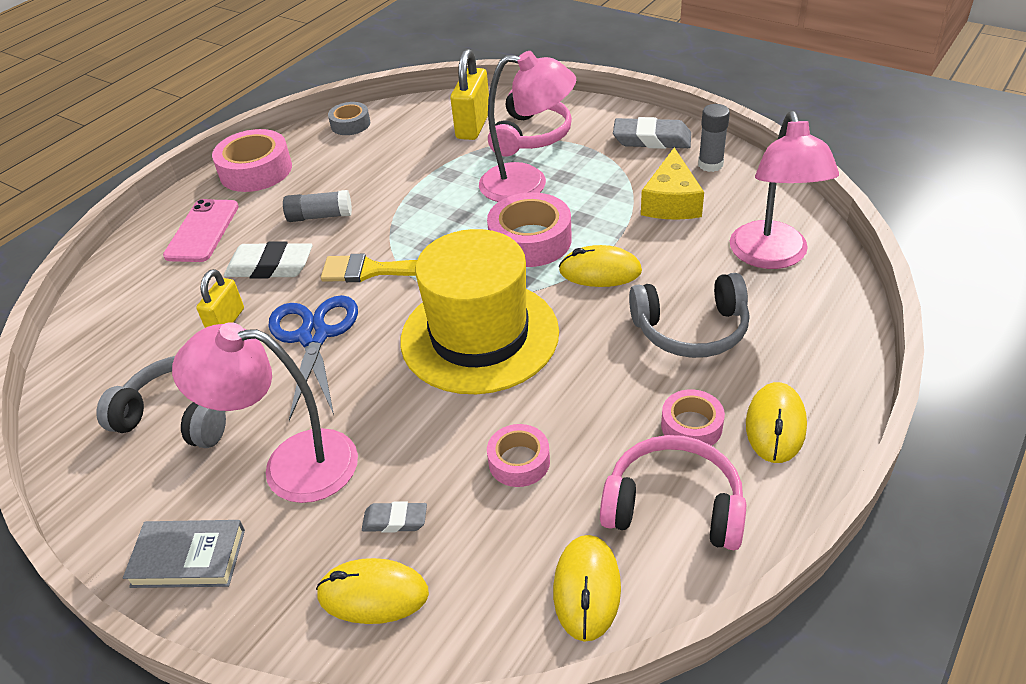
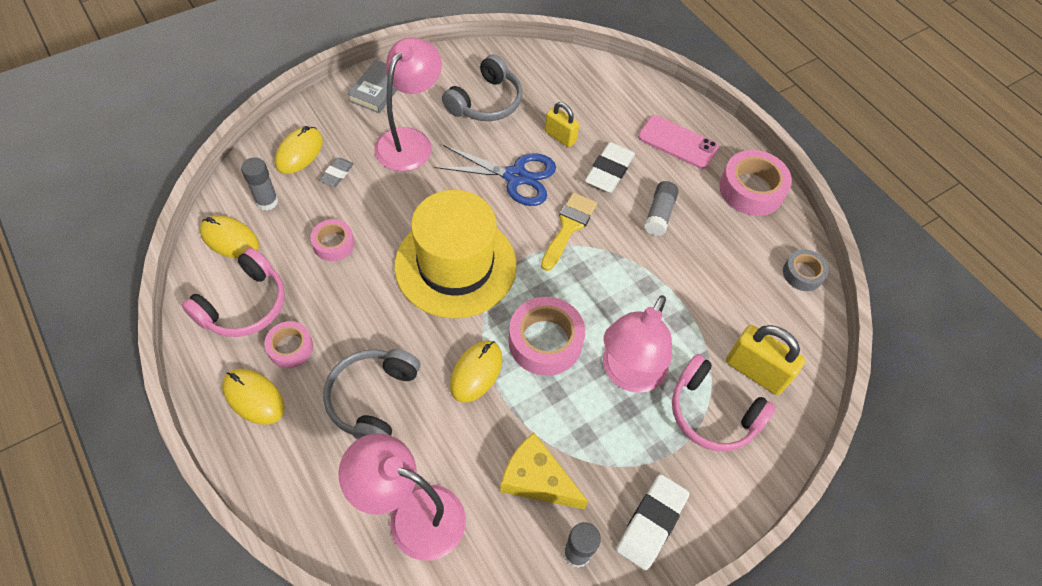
camera: 105 degrees right, 15 degrees up
(492, 582) = (267, 201): none -> grey glue stick
(651, 139) = (651, 523): grey eraser -> white eraser

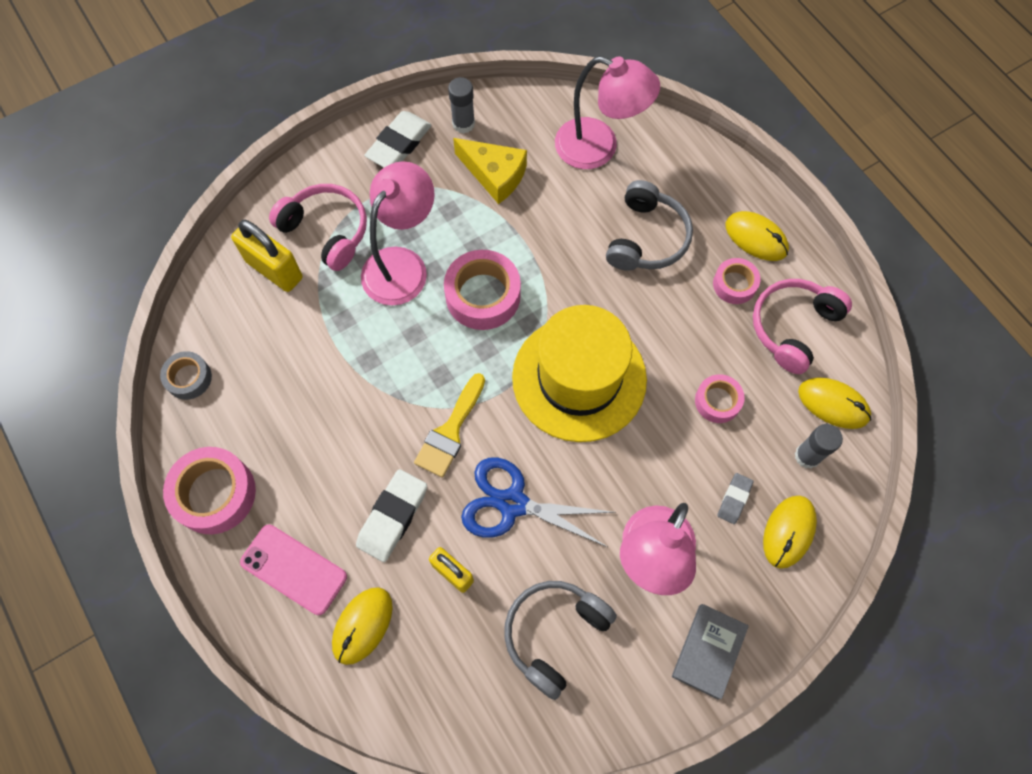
camera: 175 degrees left, 10 degrees up
(476, 372) = (551, 264): yellow mouse -> yellow mouse (362, 625)
(659, 214) = (339, 452): grey glue stick -> none

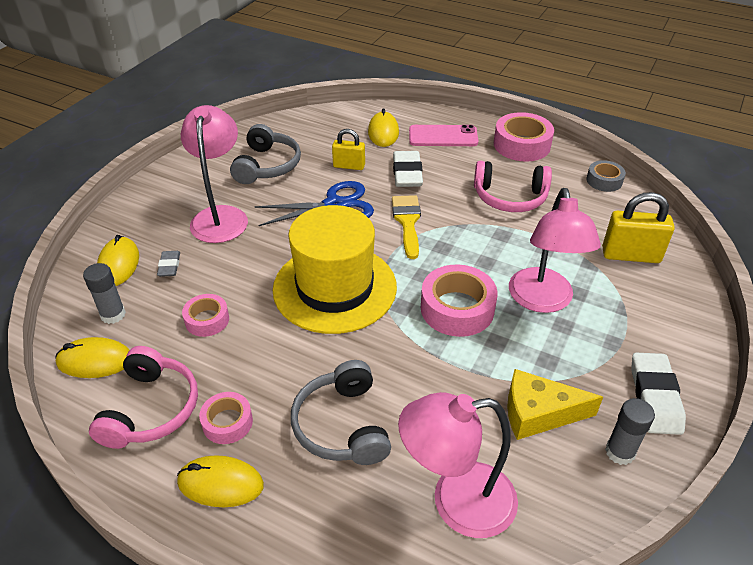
camera: 150 degrees right, 25 degrees down
(326, 231) = (627, 297): pink headphones -> pink headphones (510, 197)
(708, 651) = (161, 191): grey book -> none

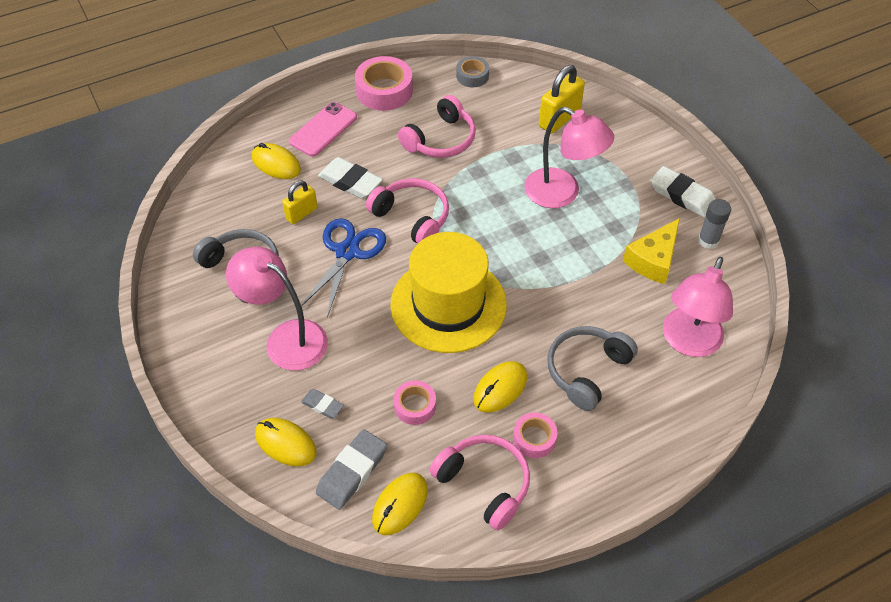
camera: 55 degrees left, 10 degrees up
(113, 315) = (352, 472): grey glue stick -> grey eraser
(220, 484) = (587, 467): yellow mouse -> yellow mouse (500, 388)
(342, 425) = (587, 370): grey headphones -> grey headphones turned 105 degrees clockwise
(407, 222) = (412, 217): yellow brush -> pink headphones
(457, 308) = (531, 244): pink tape -> none

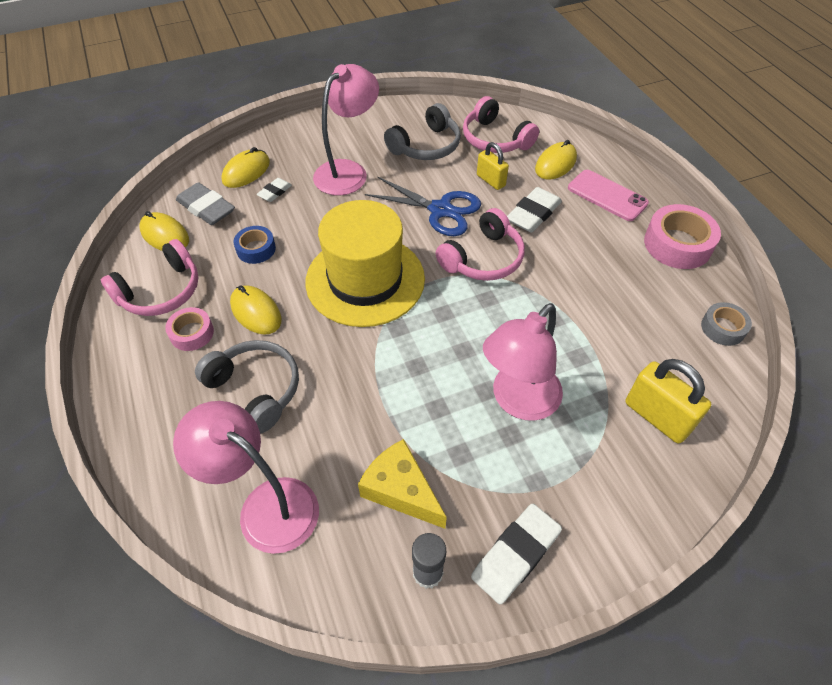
camera: 95 degrees right, 0 degrees up
(322, 405) = (275, 192): grey eraser -> white eraser
(415, 406) = (256, 249): pink tape -> blue tape
(440, 139) = (602, 289): pink headphones -> pink headphones (495, 139)

